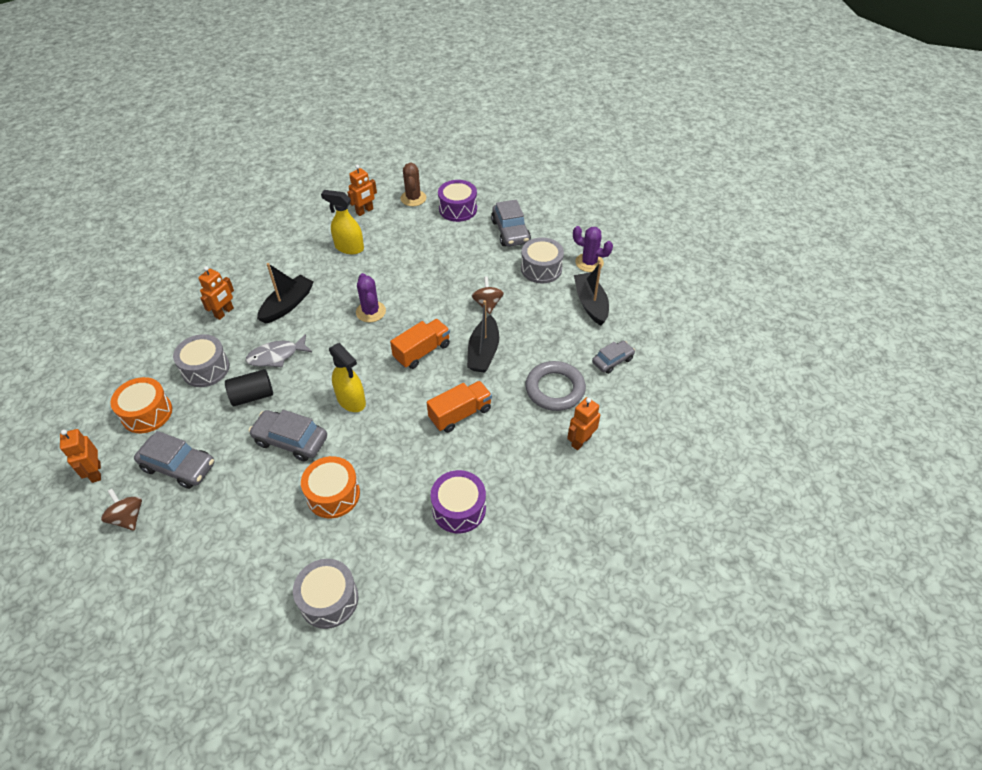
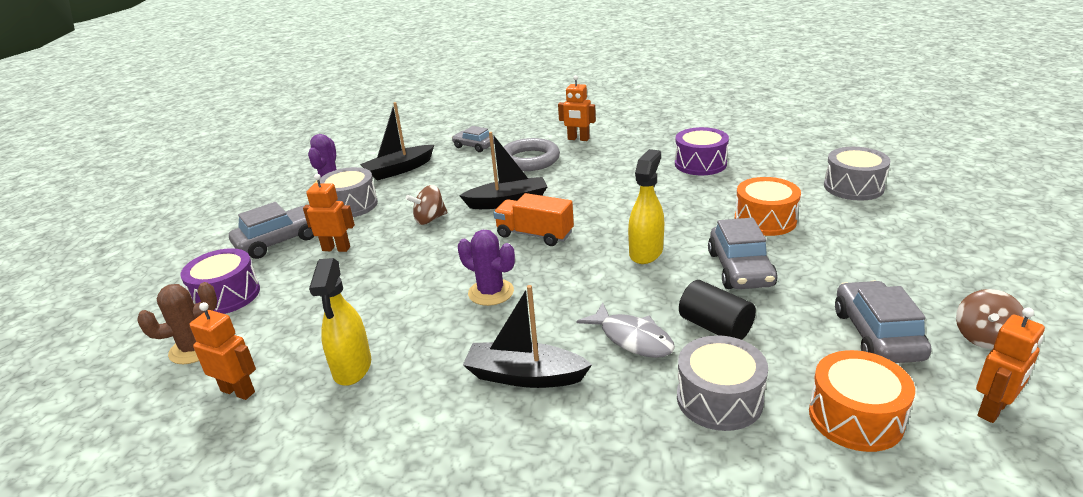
camera: 110 degrees left, 20 degrees down
(224, 312) = (591, 446): orange robot -> orange robot (336, 249)
(371, 312) = (491, 292): purple cactus -> purple cactus turned 75 degrees clockwise
(460, 414) = (601, 190): orange truck -> none

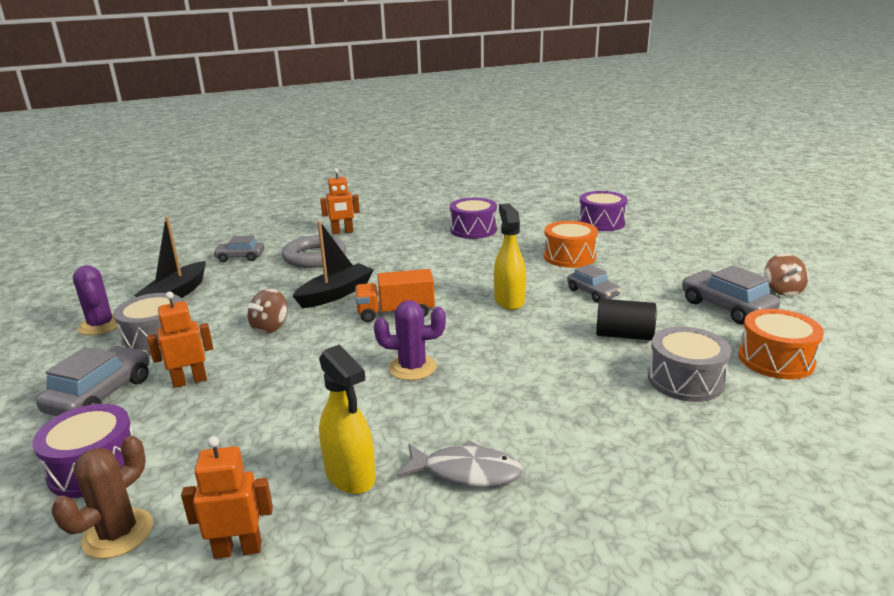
camera: 35 degrees left, 5 degrees down
(525, 376) = (525, 419): black boat -> none
(632, 339) = (575, 362): grey fish -> grey fish (466, 472)
(740, 269) = (593, 293): grey car -> grey car, size x0.64
(853, 187) = (601, 222): grey drum -> purple drum
(993, 409) = (835, 328): orange robot -> none

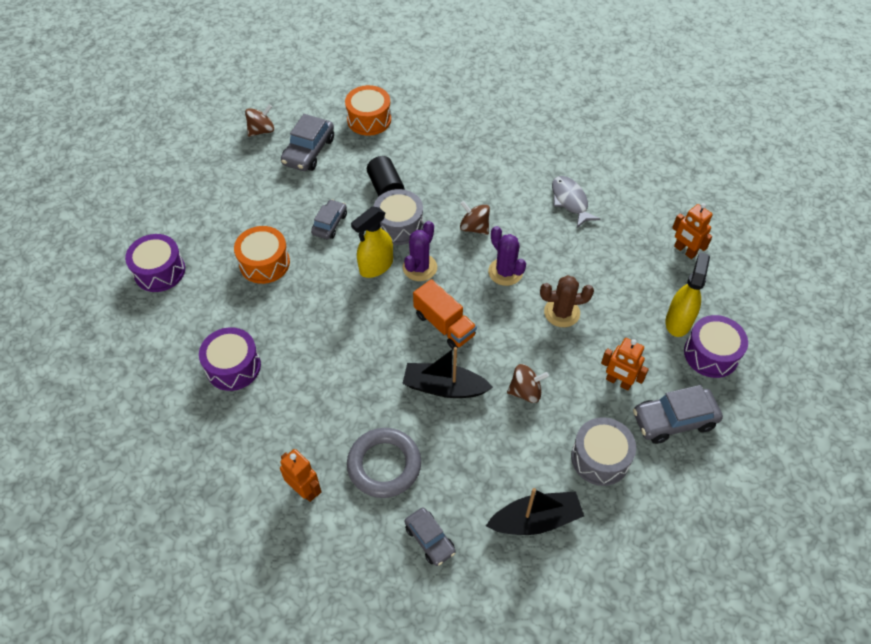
camera: 125 degrees left, 30 degrees up
(101, 325) = (621, 525): purple cactus -> purple cactus (420, 267)
(118, 533) = (723, 301): brown cactus -> brown cactus (561, 312)
(350, 476) = (612, 242): yellow spray bottle -> yellow spray bottle (678, 321)
(501, 371) = (474, 227): none -> brown spinning top
(685, 380) = (421, 149): grey drum -> grey drum (399, 226)

